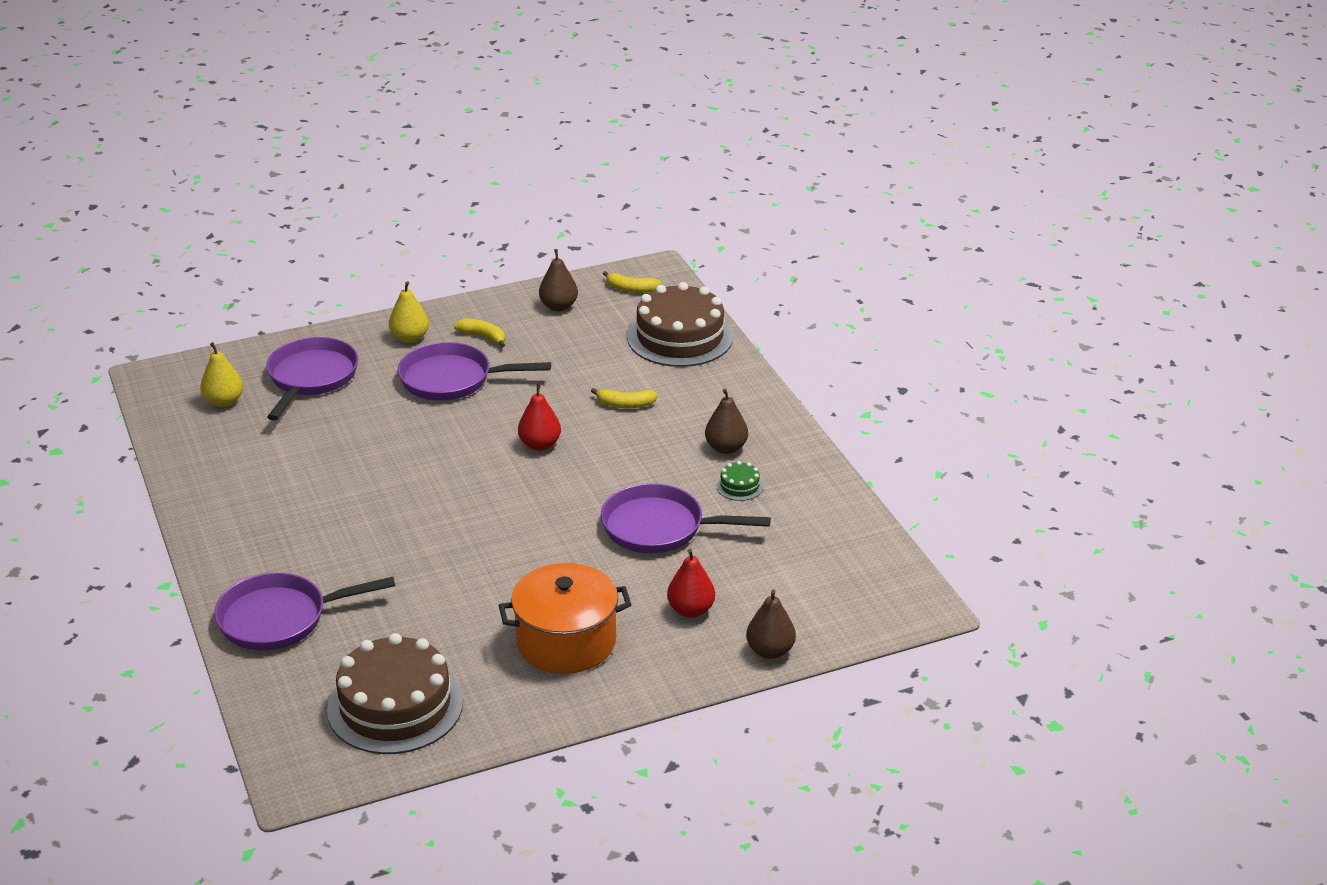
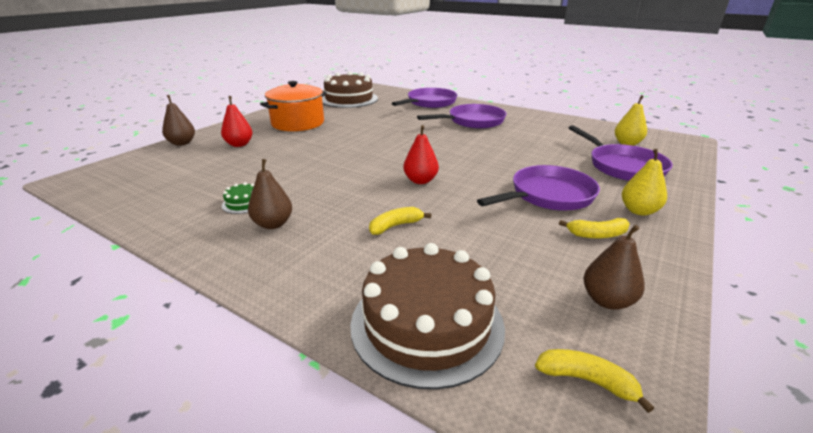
camera: 145 degrees right, 5 degrees down
(631, 289) = (586, 380): yellow banana -> yellow banana turned 45 degrees clockwise
(659, 527) = (287, 167): purple pan -> purple pan (473, 121)

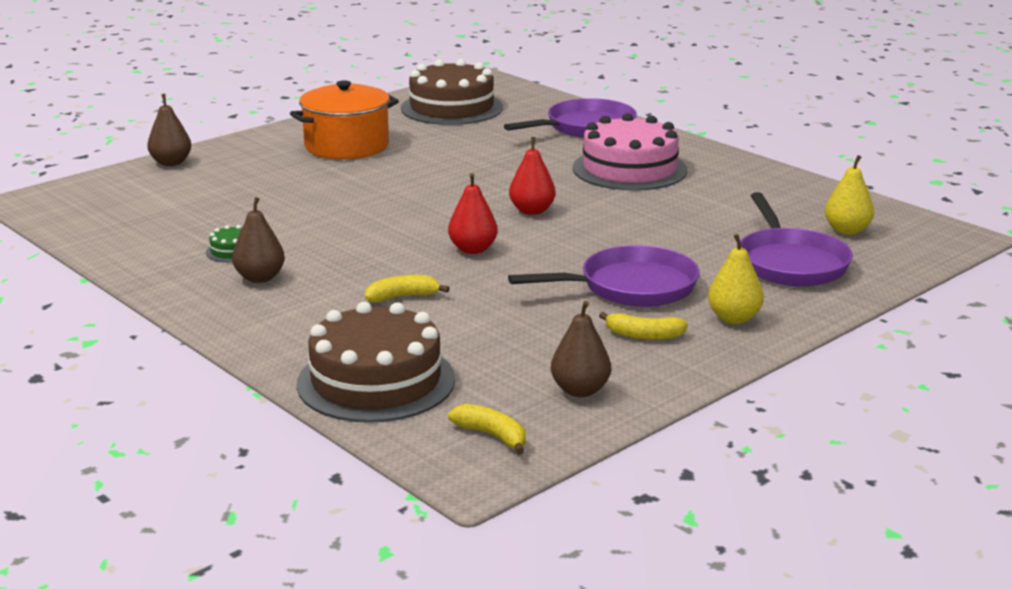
camera: 15 degrees right, 5 degrees down
(239, 144) = (249, 173): red pear -> red pear (532, 211)
(473, 121) = (629, 169): purple pan -> pink cake

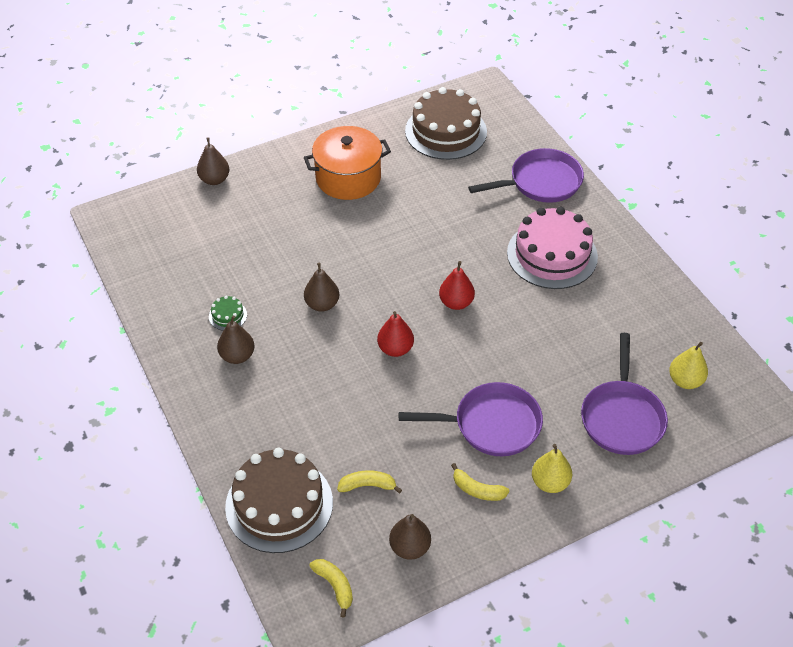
camera: 15 degrees right, 25 degrees up
(358, 230) = (322, 304): none -> brown pear
(402, 297) = (327, 402): yellow banana -> yellow banana (367, 485)

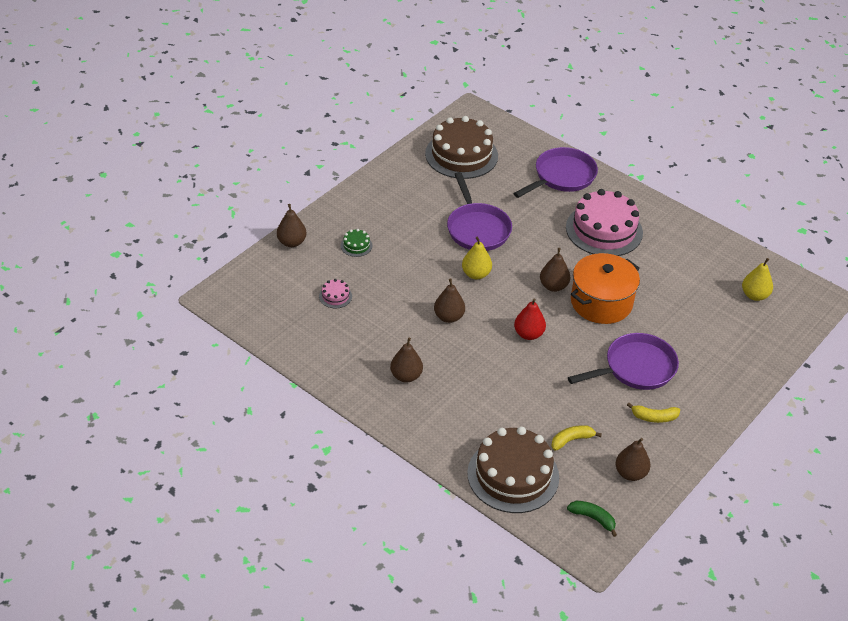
camera: 25 degrees left, 5 degrees down
(221, 248) = (335, 296): none -> pink cake
(228, 315) = (377, 347): green cake -> green cake (356, 245)
(335, 586) = (593, 518): yellow banana -> green banana
(348, 178) = (405, 212): orange pot -> orange pot (601, 302)
(456, 303) = (553, 286): red pear -> brown pear
(550, 482) = (702, 396): yellow pear -> yellow pear (476, 274)
(622, 417) = (725, 334): purple pan -> purple pan (477, 229)

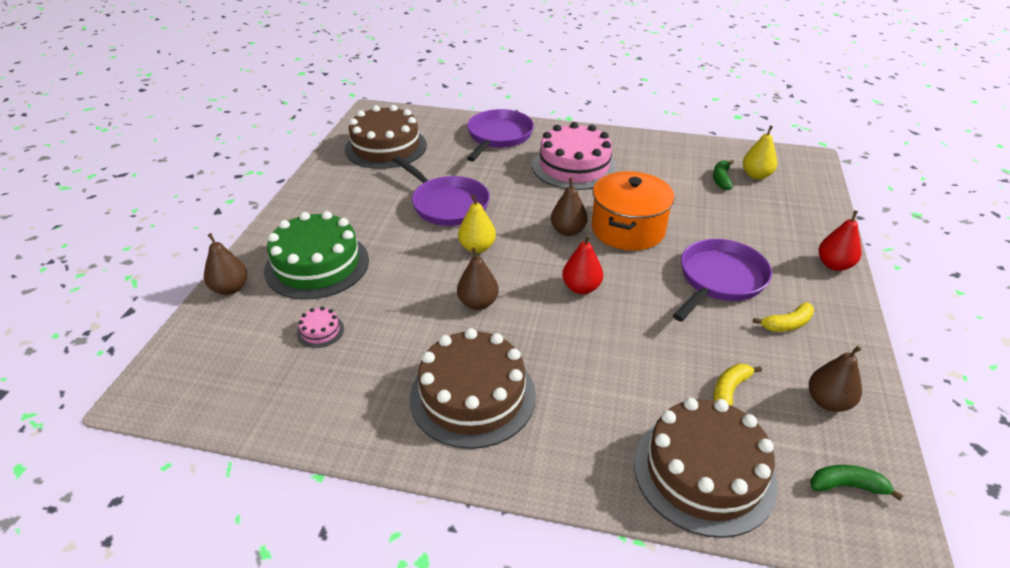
camera: 25 degrees left, 5 degrees down
(356, 245) = (317, 265): green cake -> green cake, size x2.47
(406, 376) = (472, 396): brown pear -> brown cake
(720, 288) = (721, 179): none -> green banana
(737, 392) = (834, 265): none -> red pear

